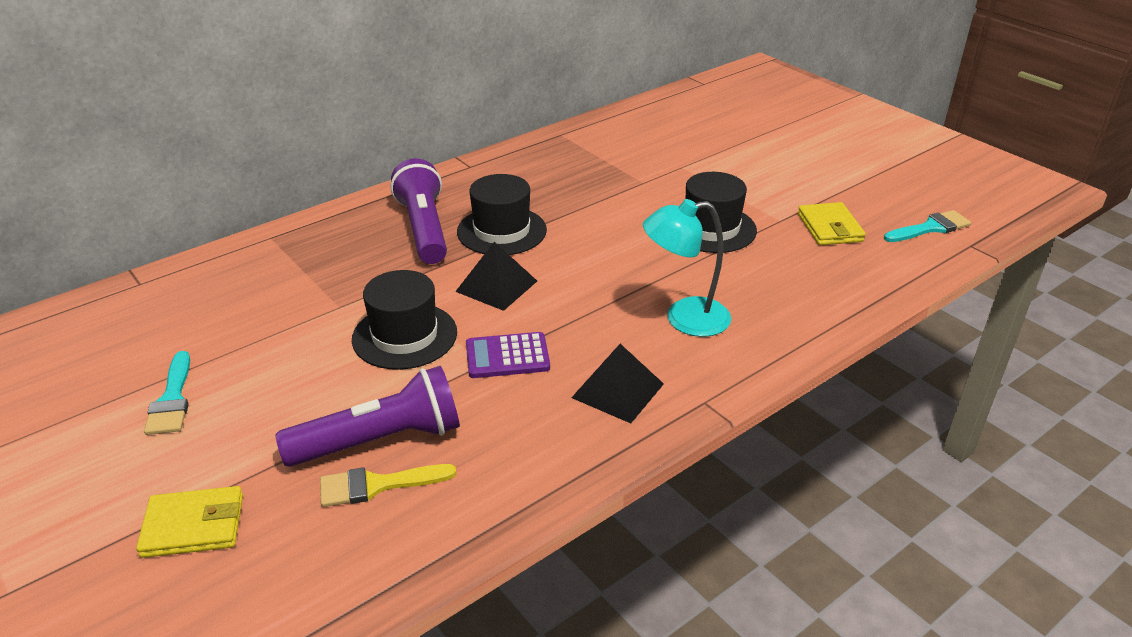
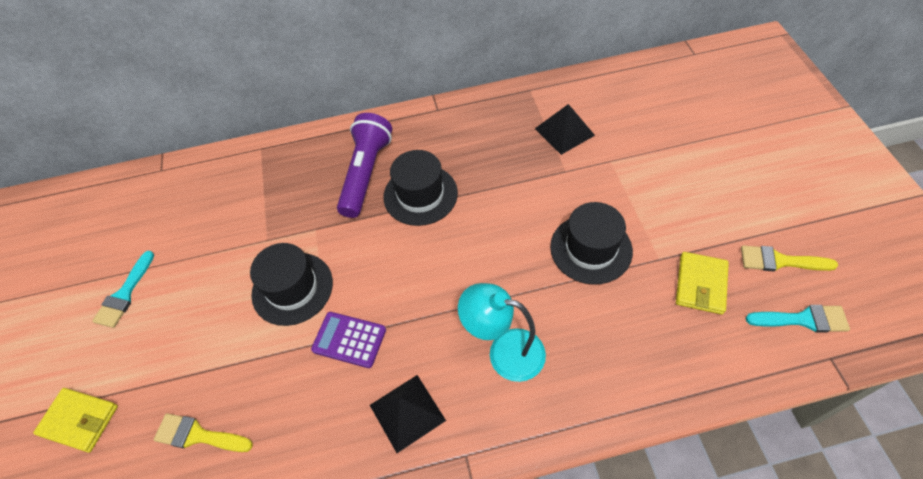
camera: 30 degrees right, 20 degrees up
(380, 441) = (222, 392): purple flashlight -> none
(496, 286) = (383, 257): black pyramid -> black pyramid (564, 131)
(883, 197) = (779, 261): none -> yellow brush

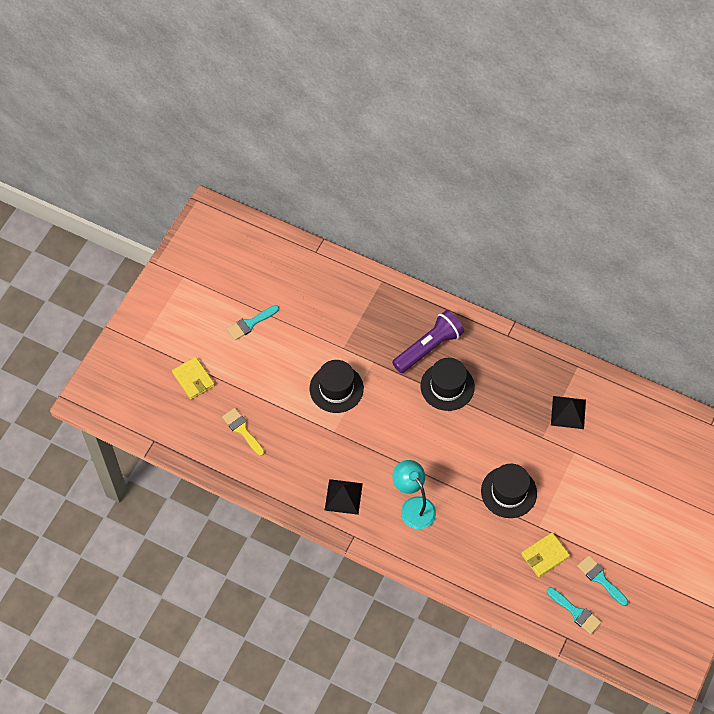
camera: 35 degrees right, 5 degrees up
(349, 340) = (344, 439): purple calculator -> none
(779, 261) = (600, 579): yellow brush -> turquoise brush

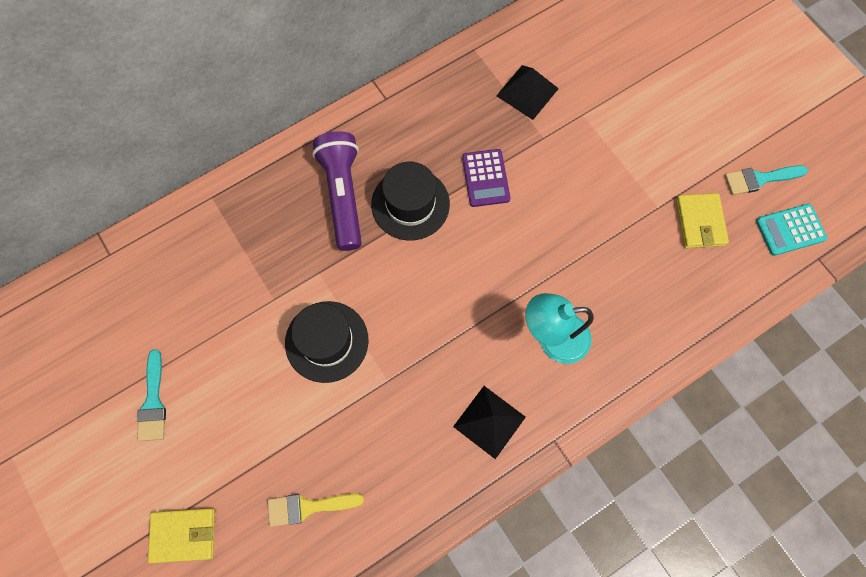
camera: 60 degrees left, 10 degrees up
(492, 418) = (485, 178): none -> purple calculator
(508, 492) = (594, 215): black hat -> none
(576, 612) = (790, 230): turquoise brush -> turquoise calculator

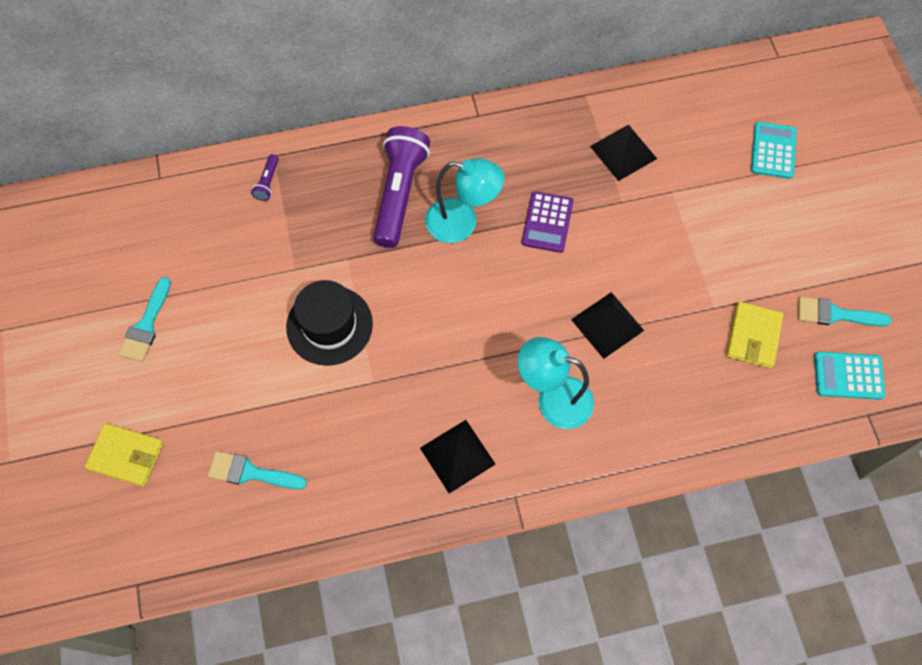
camera: 20 degrees right, 5 degrees down
(215, 225) = (267, 182): none -> purple flashlight
(308, 507) = (250, 472): yellow brush -> turquoise brush
(410, 204) = (462, 223): black hat -> turquoise lamp
(573, 254) = (607, 325): none -> black pyramid
(653, 50) = (773, 151): none -> turquoise calculator

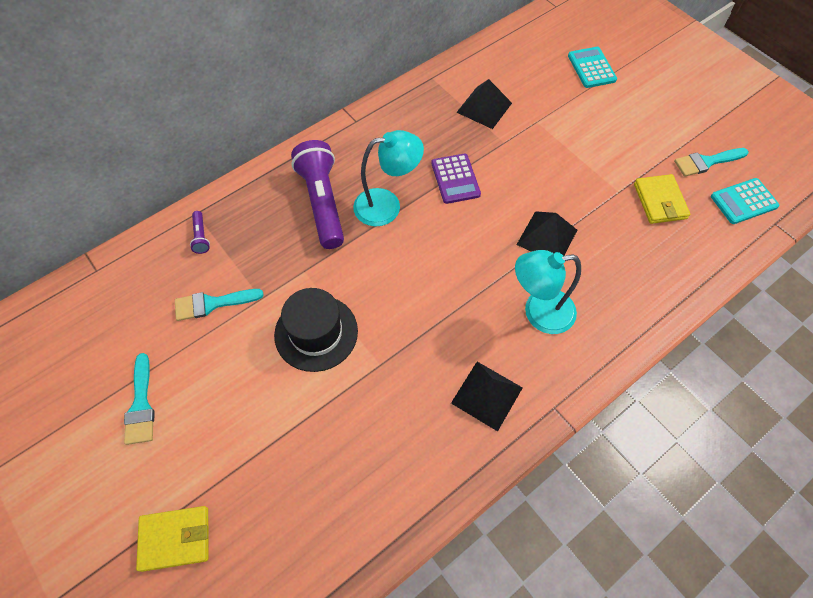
camera: 25 degrees left, 5 degrees down
(250, 472) = (308, 497): turquoise brush -> turquoise brush (212, 304)

